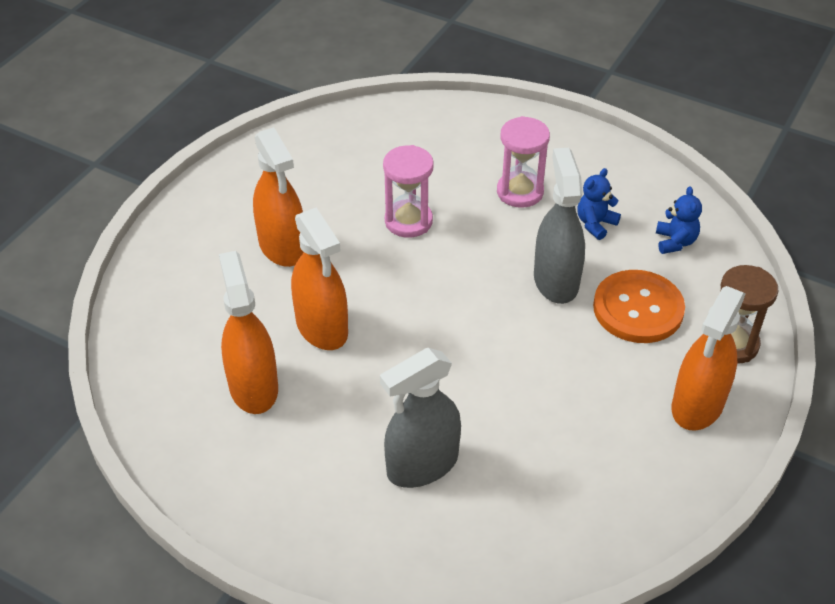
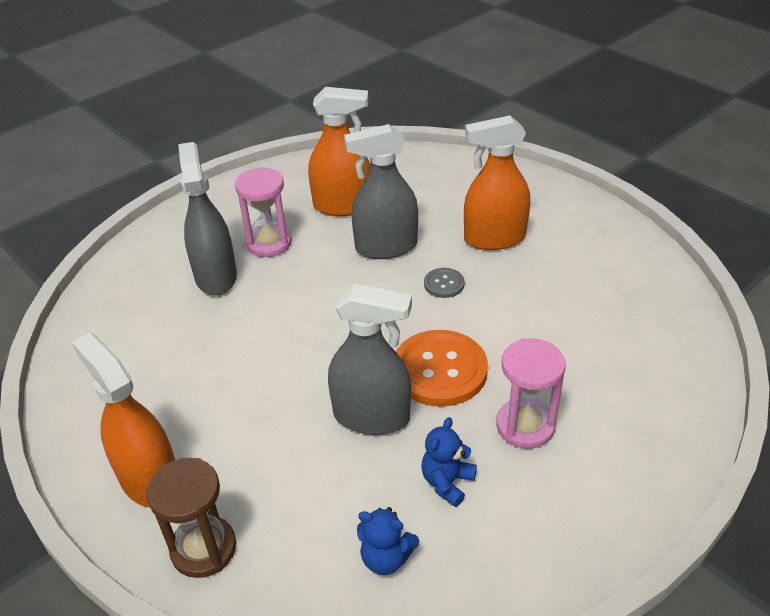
camera: 110 degrees right, 5 degrees down
(322, 328) = (386, 247): orange spray bottle -> grey spray bottle
(367, 270) = (444, 284): none -> grey button
(408, 221) = (503, 324): pink hourglass -> pink hourglass (269, 243)
(595, 224) = (447, 482): blue teddy bear -> blue teddy bear turned 120 degrees counterclockwise
(638, 309) = (298, 476): orange button -> orange button (440, 370)

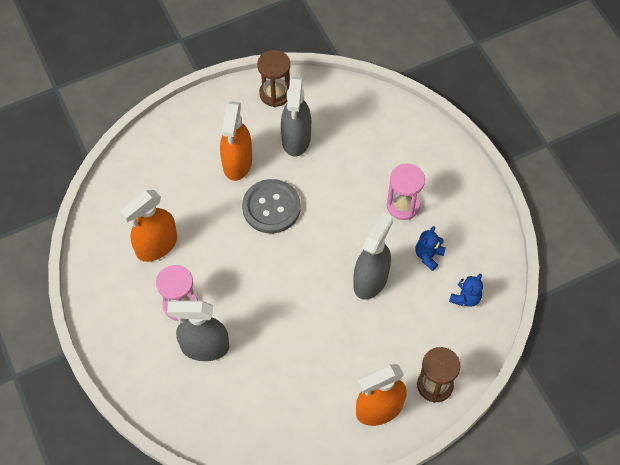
camera: 75 degrees left, 20 degrees up
(342, 206) = (156, 245): orange spray bottle -> orange spray bottle turned 150 degrees counterclockwise
(386, 247) = (218, 230): grey spray bottle -> grey spray bottle (296, 139)
(440, 370) = (346, 234): orange button -> none
(444, 284) = (271, 207): grey button -> grey button, size x2.09
(447, 482) = (428, 256): blue teddy bear -> blue teddy bear turned 75 degrees clockwise
(624, 244) = (275, 94): none -> brown hourglass

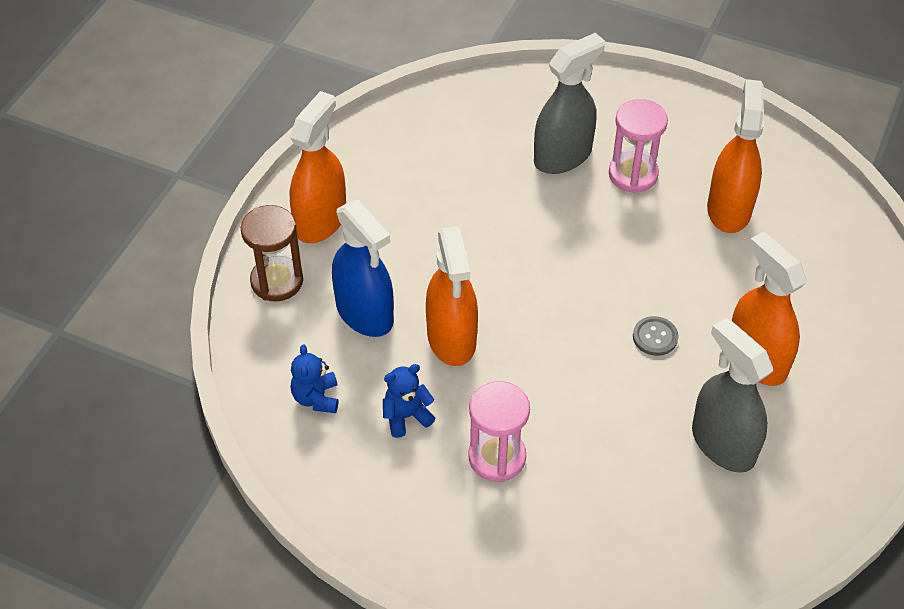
camera: 140 degrees right, 10 degrees down
(271, 207) = (655, 337): grey button -> grey button, size x0.48
(275, 94) = (822, 486): brown hourglass -> none
(370, 280) = (452, 339): grey spray bottle -> orange spray bottle
(403, 328) = (365, 313): none -> blue spray bottle
(428, 256) = (406, 416): blue teddy bear -> blue teddy bear turned 105 degrees counterclockwise

